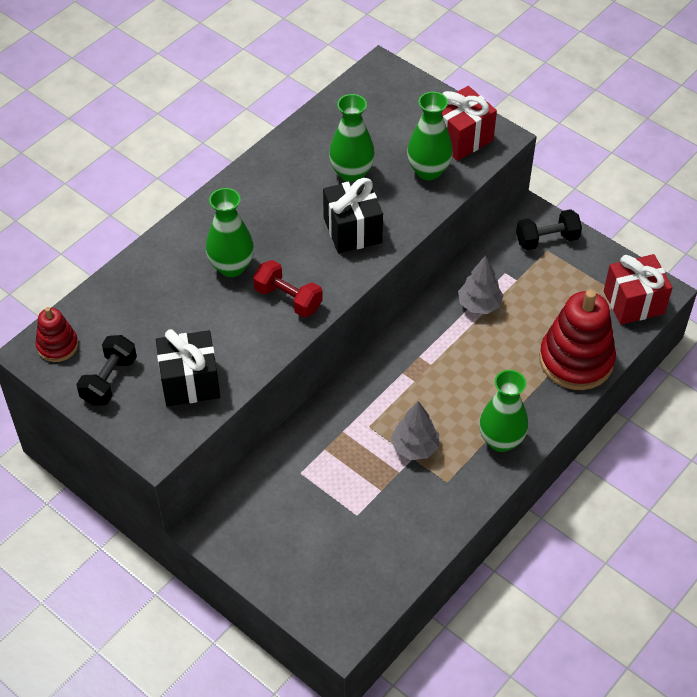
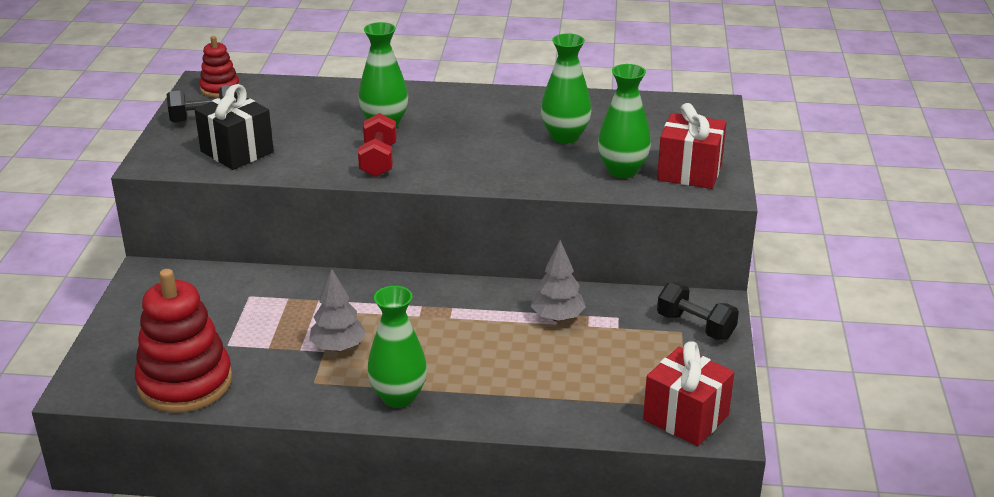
camera: 55 degrees right, 20 degrees down
(352, 230) = (497, 161): black gift -> none
(576, 360) = (557, 407): red stacking toy -> red stacking toy (185, 383)

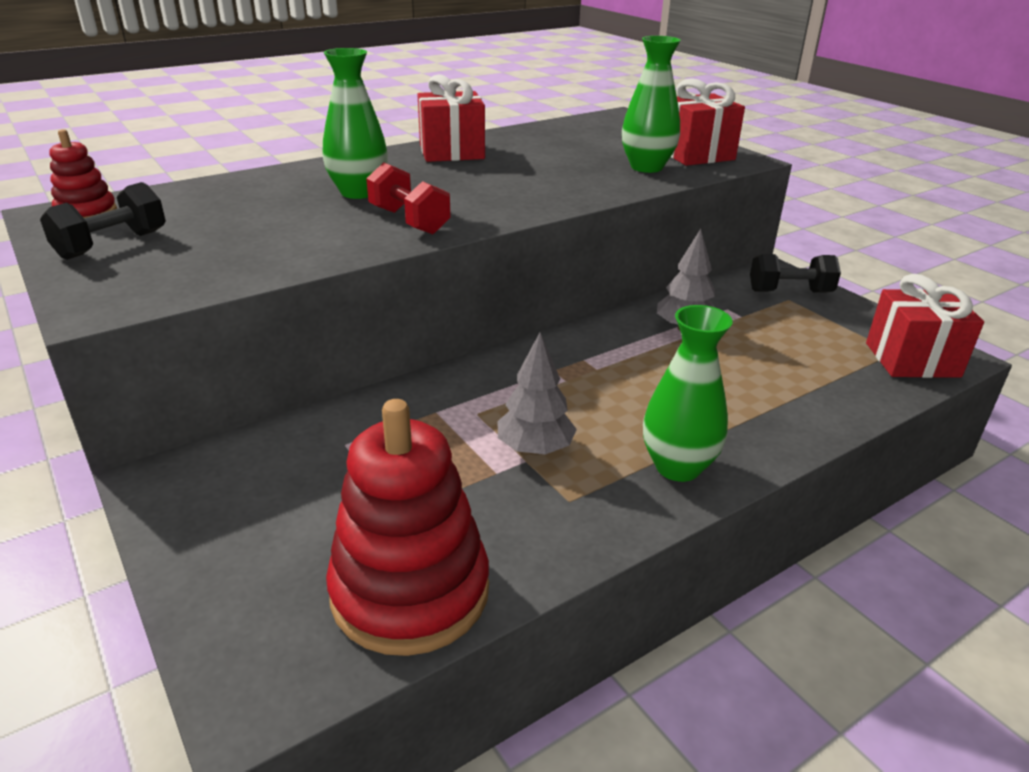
camera: 40 degrees left, 0 degrees up
(237, 152) = (214, 261): black gift -> none
(503, 105) = (451, 152): none -> red gift
(565, 137) = (551, 159): green vase -> none

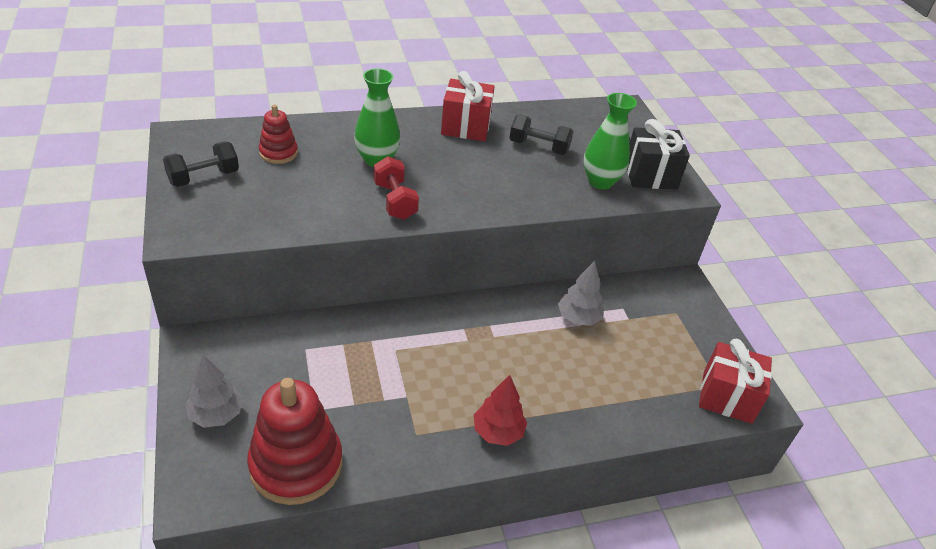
camera: 15 degrees right, 10 degrees up
(86, 213) = (199, 139): red stacking toy -> red stacking toy (278, 153)
(535, 449) = (417, 389): grey tree -> grey tree (216, 414)
(678, 467) = (498, 432): green vase -> red tree
(696, 155) = (650, 175): red gift -> black gift
(790, 292) = (683, 305): black dumbbell -> black dumbbell (539, 147)

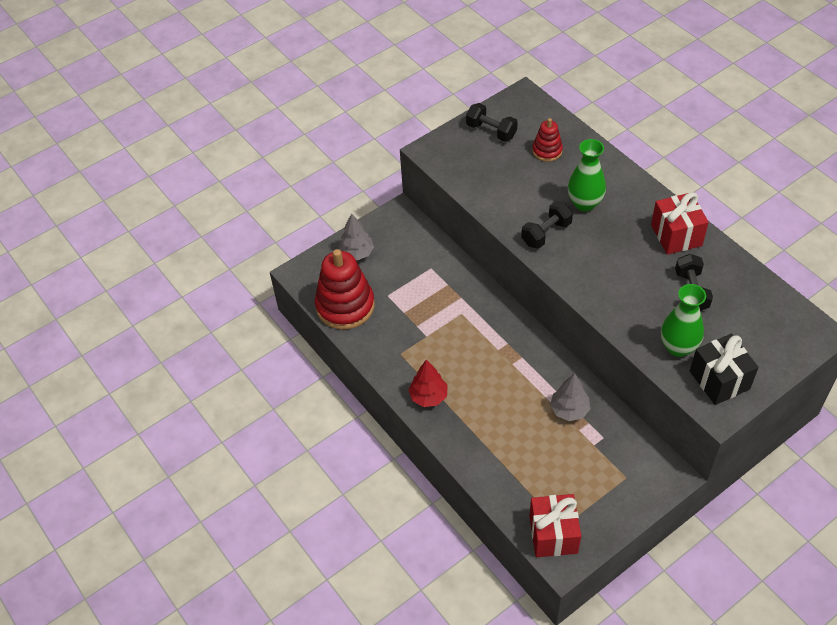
camera: 75 degrees right, 10 degrees up
(395, 201) = (546, 233): red dumbbell -> black dumbbell

